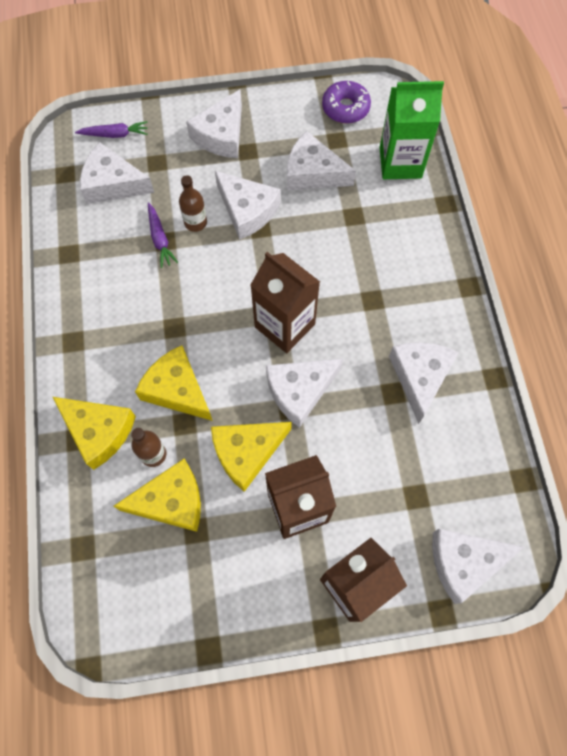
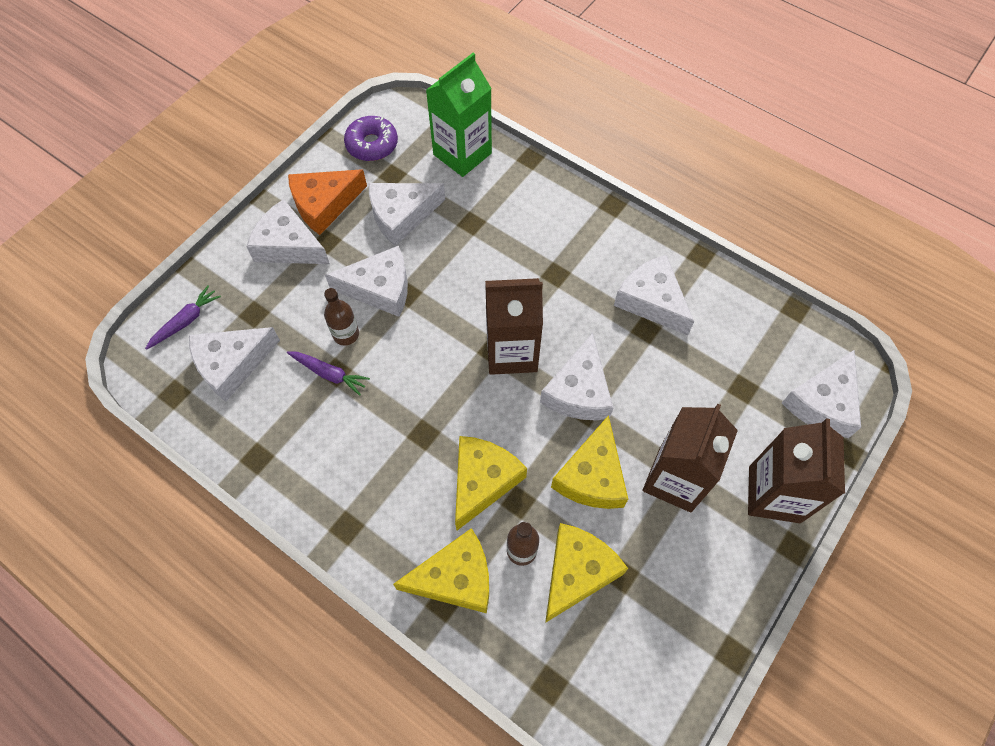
camera: 45 degrees left, 5 degrees down
(177, 389) = (482, 481): yellow cheese -> yellow cheese turned 120 degrees clockwise
(221, 135) = (288, 245): white cheese -> white cheese turned 135 degrees clockwise
(271, 125) = (324, 205): none -> orange cheese

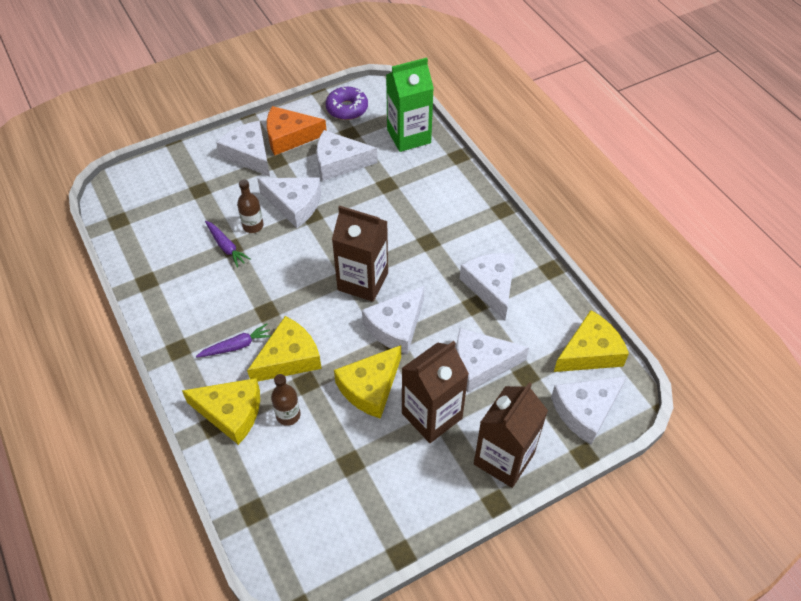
camera: 25 degrees right, 10 degrees down
(186, 321) = (153, 178): purple carrot -> purple carrot (236, 346)
(232, 364) = (166, 216): white cheese -> white cheese (481, 364)
(577, 572) = (319, 446): yellow cheese -> yellow cheese (590, 352)

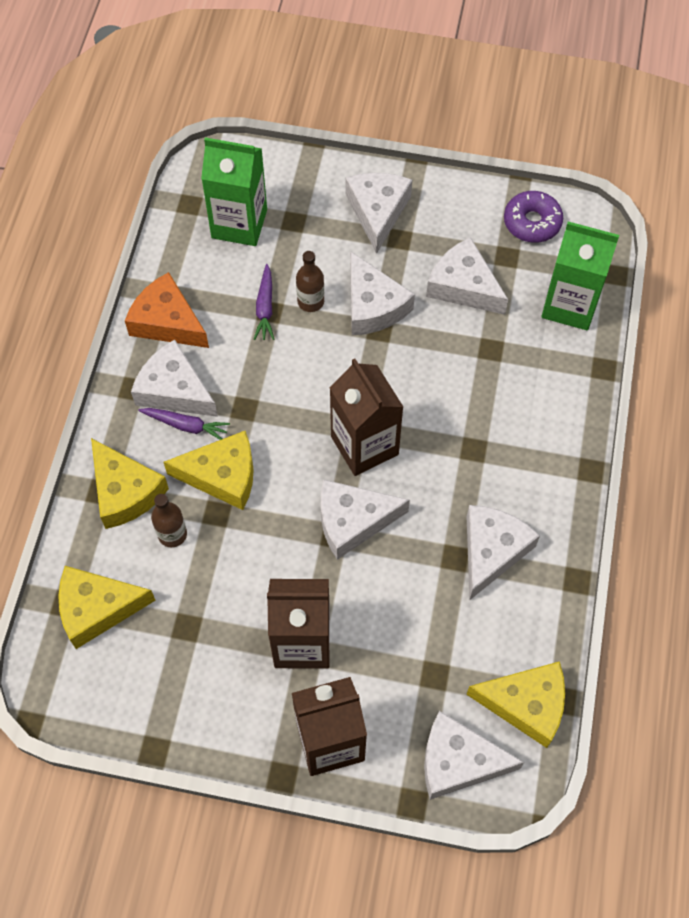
camera: 40 degrees right, 10 degrees up
(164, 211) = (239, 224): none -> green carton
(289, 137) = (438, 217): orange cheese -> orange cheese (167, 322)
(370, 387) = (270, 566): yellow cheese -> yellow cheese (97, 609)
(481, 364) = (400, 627): white cheese -> white cheese (174, 390)

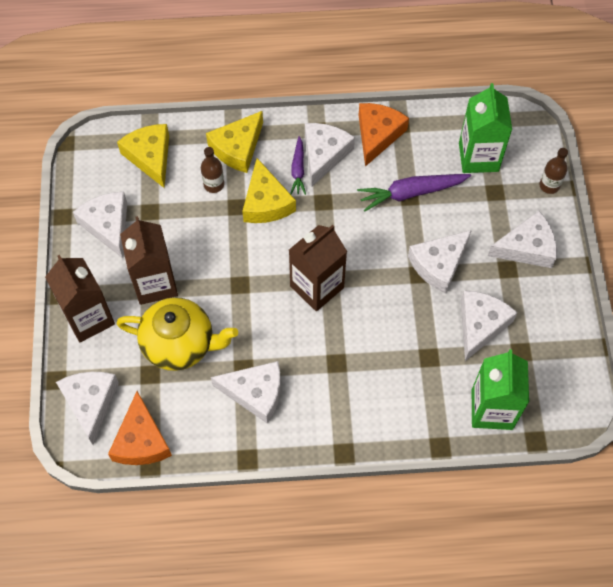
camera: 75 degrees right, 0 degrees up
(265, 307) = (411, 193): purple carrot -> purple carrot, size x1.67
(310, 301) = (427, 221): brown bottle -> brown bottle (549, 185)
(353, 521) = (254, 293): white cheese -> white cheese (108, 225)
(401, 628) = (180, 344): none -> yellow teapot
(526, 704) = (141, 440): yellow cheese -> orange cheese
(532, 222) = (562, 364): purple donut -> none

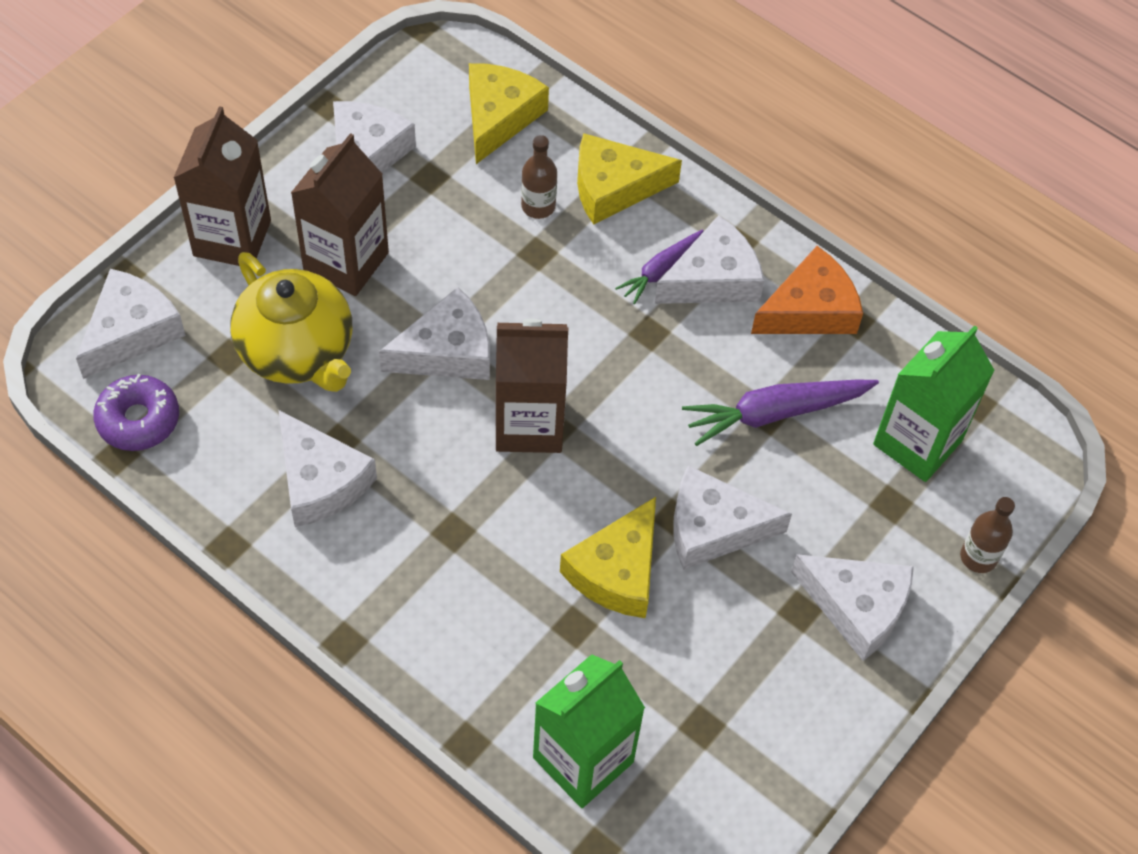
camera: 40 degrees right, 5 degrees down
(141, 440) = (138, 420): orange cheese -> purple donut
(266, 202) = (578, 276): yellow cheese -> yellow cheese (617, 571)
(411, 193) = (775, 413): purple carrot -> purple carrot turned 45 degrees counterclockwise
(480, 325) = (685, 646): white cheese -> white cheese (447, 351)

